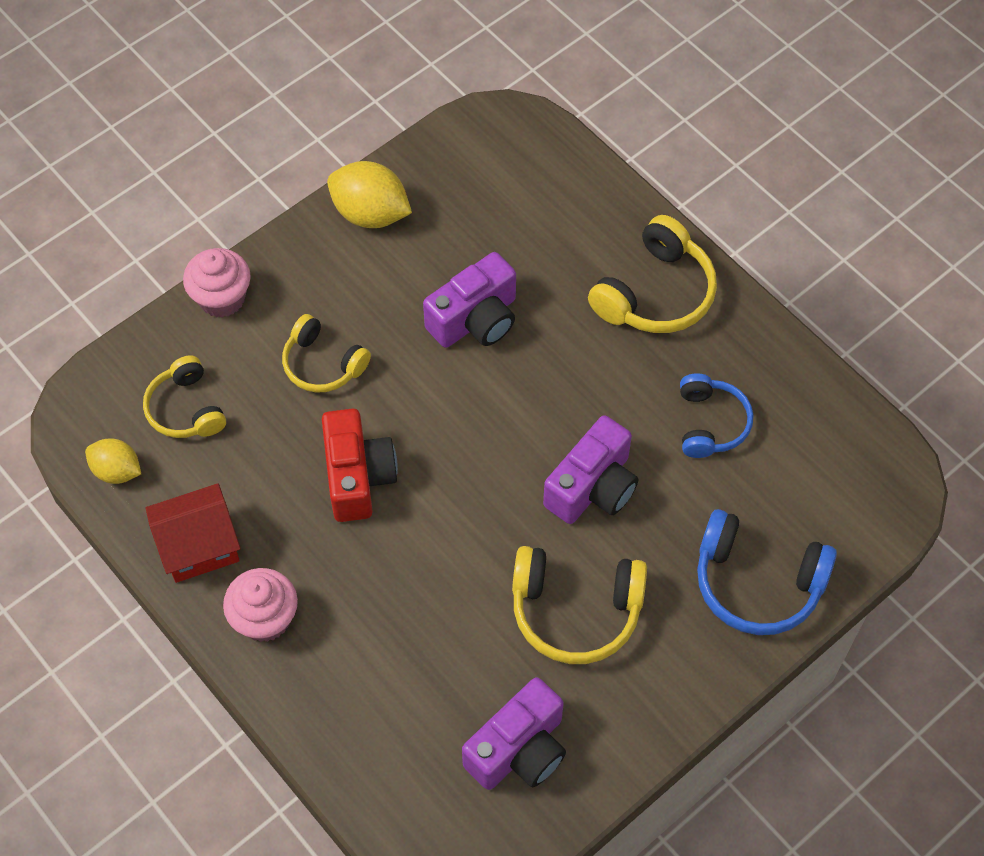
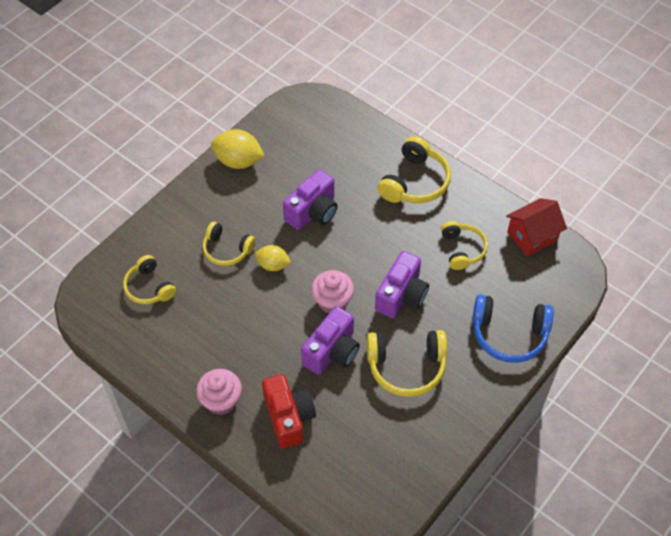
camera: 10 degrees left, 5 degrees down
(117, 471) = (113, 329): yellow lemon -> yellow lemon (273, 265)
(199, 546) = (172, 365): red house -> red house (532, 236)
(222, 298) = (159, 221): pink cupcake -> pink cupcake (332, 302)
(358, 476) = (261, 310): red camera -> red camera (289, 417)
(519, 749) = (390, 452): purple camera -> purple camera (332, 351)
(710, 423) = (462, 249): blue headphones -> yellow headphones

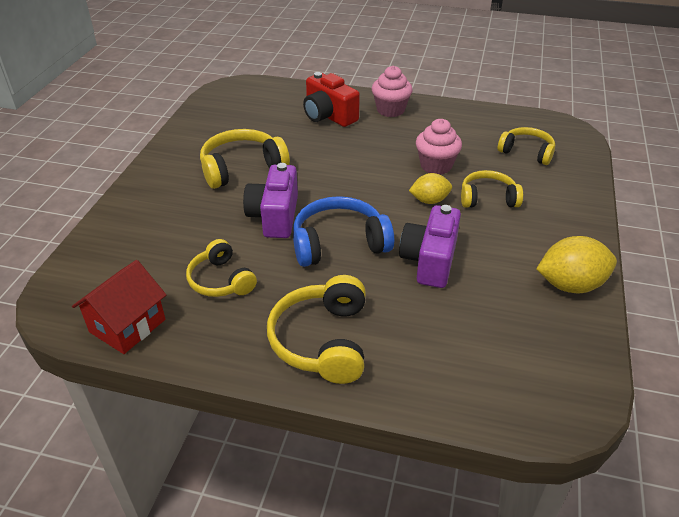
camera: 155 degrees right, 15 degrees down
(332, 302) = (345, 191): pink cupcake -> pink cupcake (436, 166)
(332, 351) = (319, 159): purple camera -> none
(509, 334) = (140, 219): blue headphones -> blue headphones (339, 243)

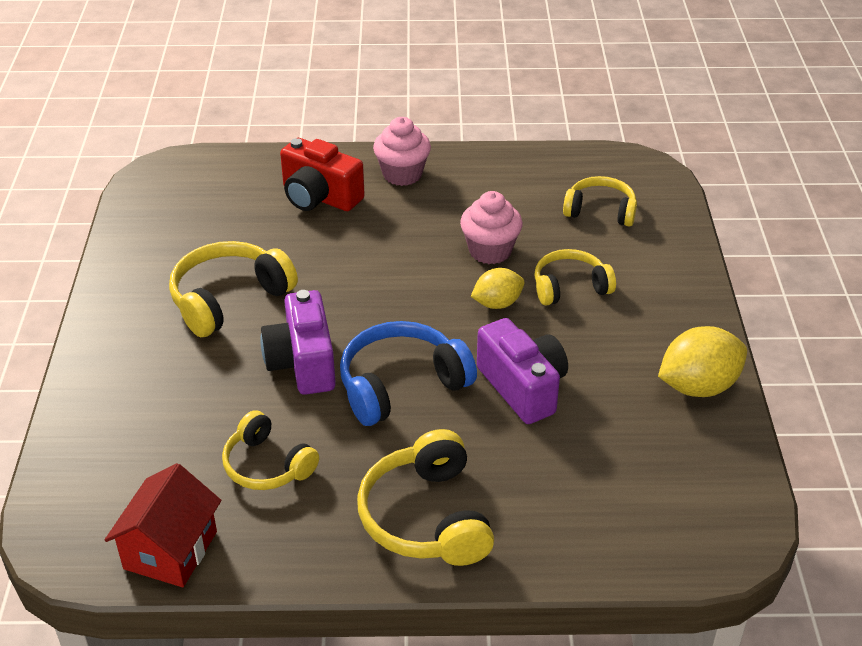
camera: 15 degrees left, 0 degrees up
(429, 261) = (523, 387): purple camera -> purple camera turned 150 degrees clockwise

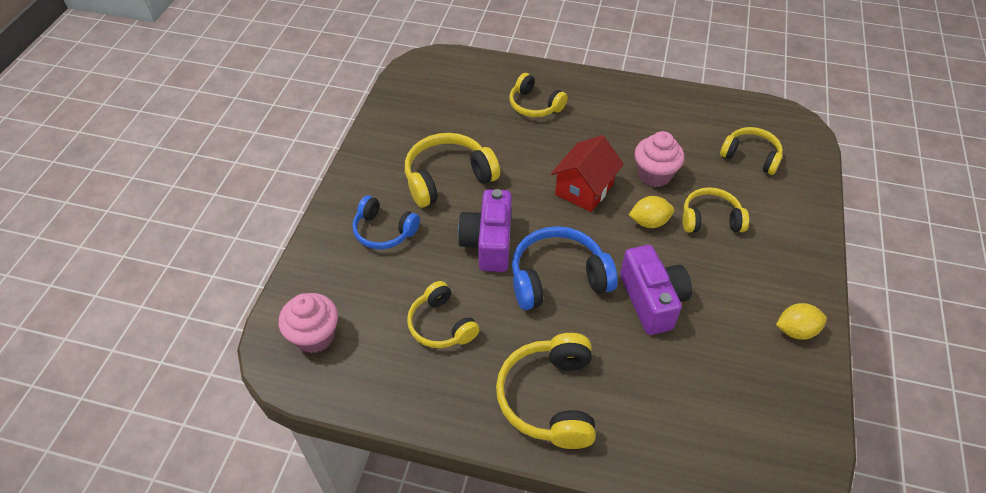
camera: 15 degrees right, 10 degrees up
(161, 374) = (384, 231): none -> blue headphones
(170, 550) = (354, 380): red house -> red house (584, 189)
(319, 197) = (535, 105): red camera -> yellow headphones
(402, 174) = (602, 96): pink cupcake -> pink cupcake (314, 336)
(698, 386) = (795, 330): yellow lemon -> yellow lemon, size x0.63

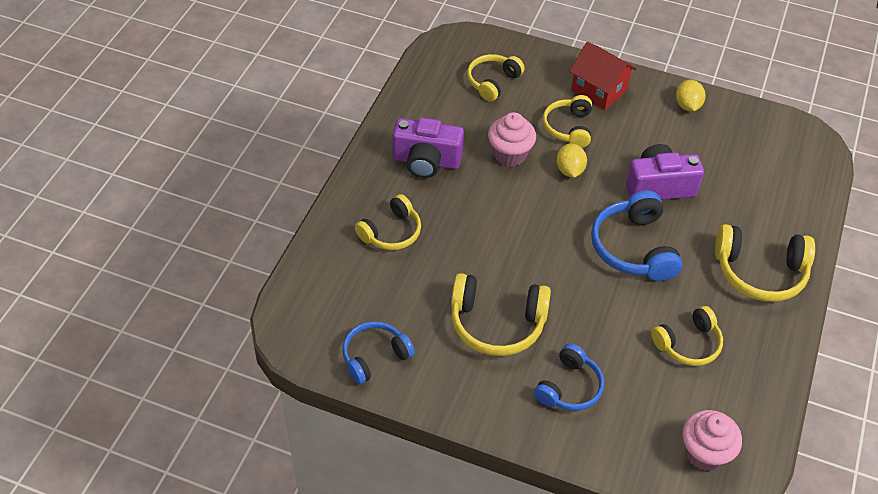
camera: 85 degrees left, 0 degrees up
(406, 109) = (375, 357): none -> blue headphones
(448, 178) = (497, 323): yellow headphones -> yellow headphones turned 60 degrees counterclockwise
(488, 243) = (590, 296): purple camera -> purple camera (426, 161)
(584, 189) = (524, 210): red house -> red house (599, 90)

